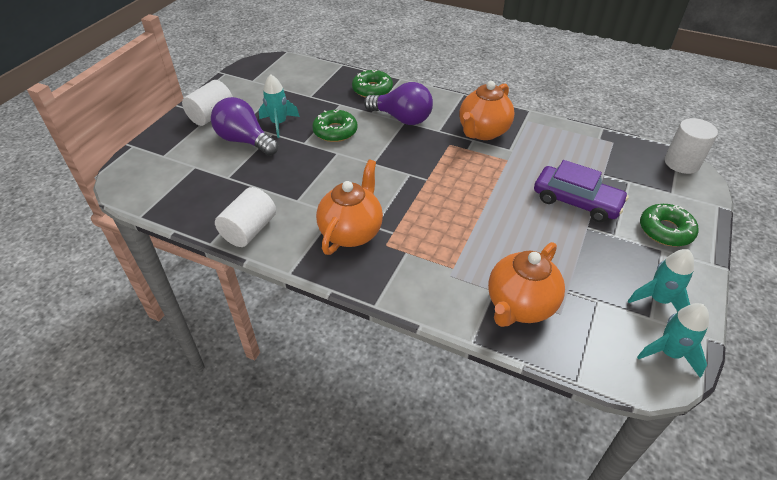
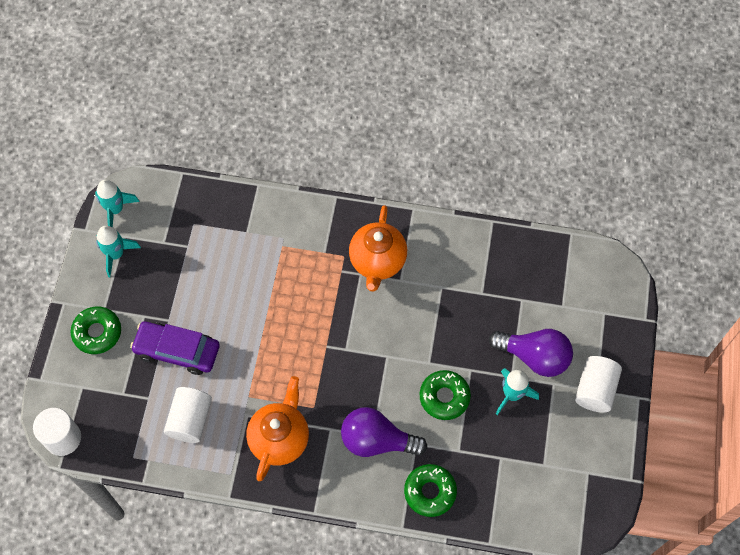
camera: 165 degrees right, 20 degrees up
(249, 230) = (467, 242): white cylinder -> white cylinder (190, 420)
(519, 306) = (225, 223): orange teapot -> none

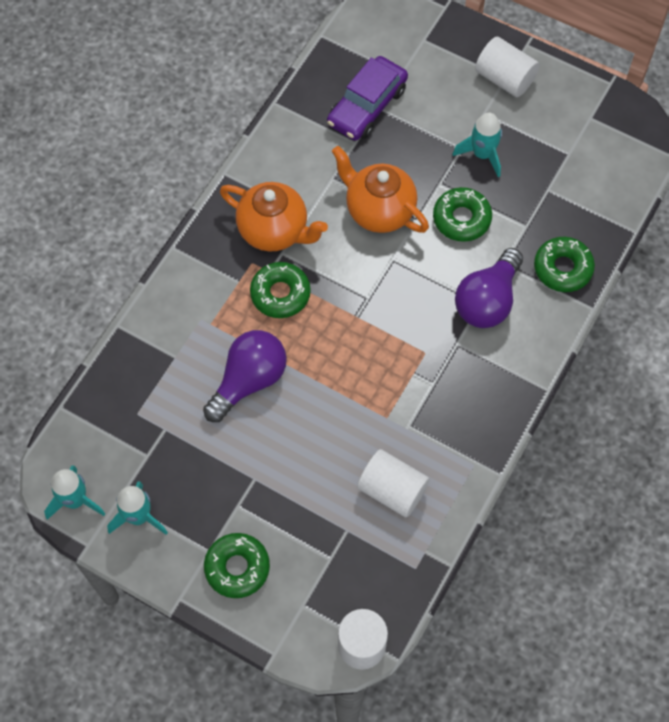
camera: 70 degrees left, 0 degrees up
(177, 351) = (299, 480): purple car -> purple car (367, 106)
(280, 438) = (449, 399): orange teapot -> orange teapot (379, 210)
(325, 285) = (280, 294): none -> green donut
(534, 356) = (447, 119): purple light bulb -> purple light bulb (249, 380)

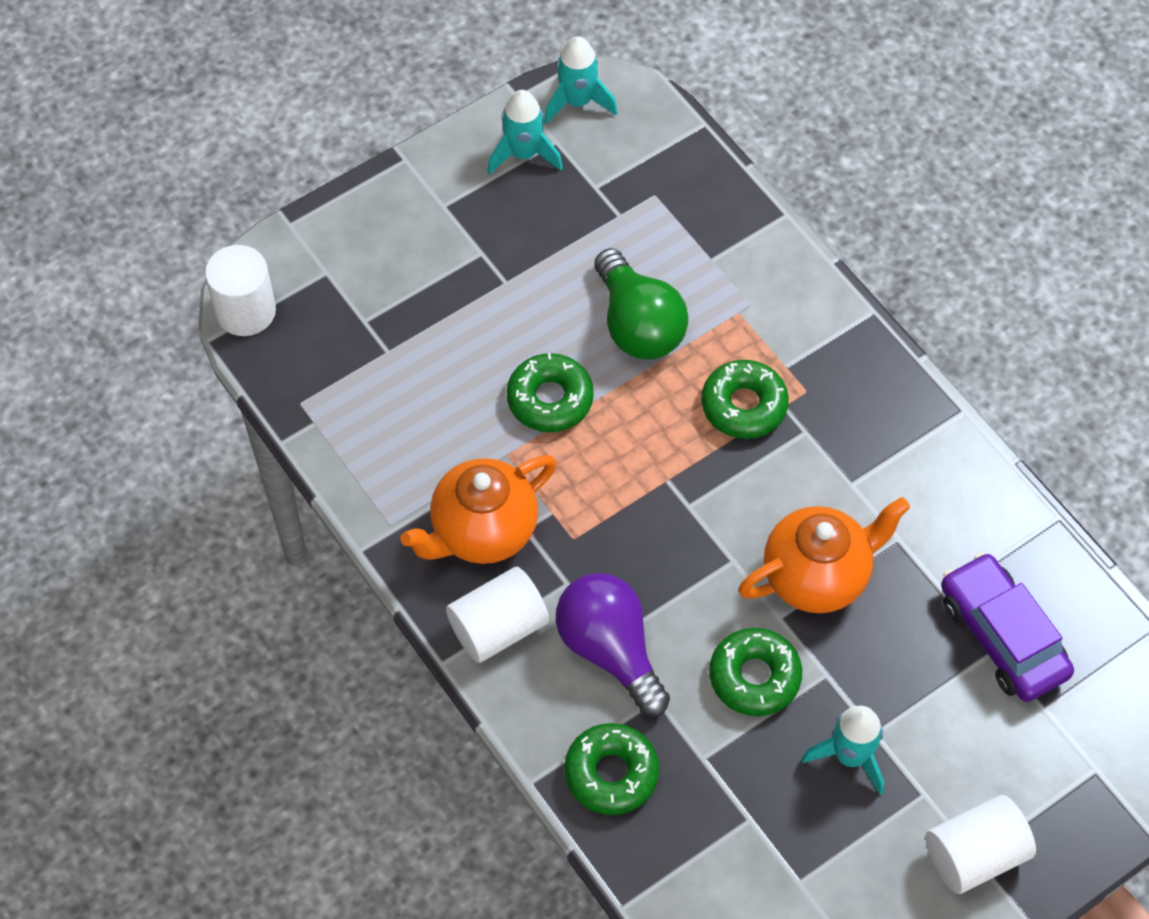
camera: 115 degrees right, 5 degrees down
(237, 567) = (408, 226): green donut -> green donut (550, 399)
(249, 380) = (638, 324): purple light bulb -> green light bulb
(274, 231) = (843, 435): orange teapot -> orange teapot (482, 531)
(392, 490) = (409, 420): white cylinder -> white cylinder (498, 627)

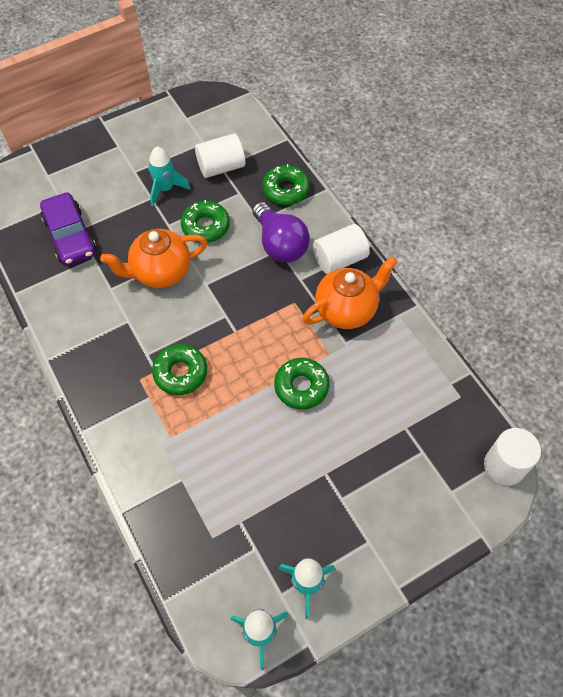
camera: 175 degrees left, 0 degrees up
(638, 324) = (239, 434): green light bulb -> none
(974, 855) = (118, 147): white cylinder -> white cylinder (221, 167)

